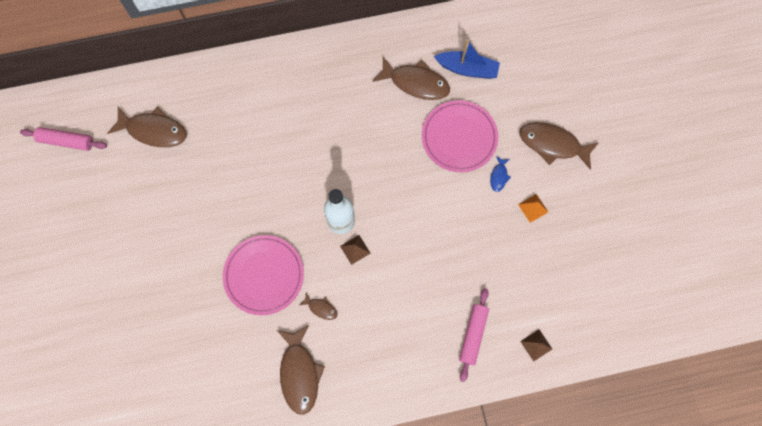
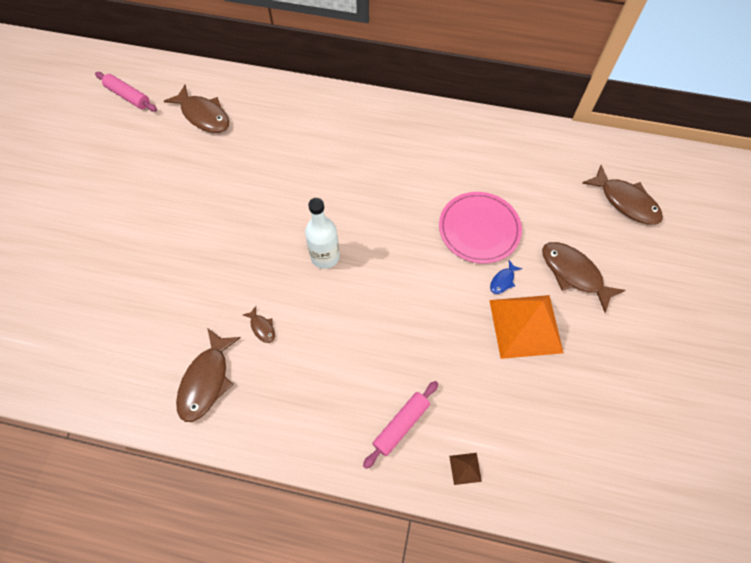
camera: 25 degrees right, 10 degrees down
(264, 275) = (226, 274): pink plate -> none
(355, 249) = (324, 288): brown pyramid -> none
(416, 83) = (460, 166): brown fish -> brown fish (625, 201)
(467, 69) = (516, 173): blue boat -> none
(533, 208) = (525, 325): orange pyramid -> orange pyramid, size x2.49

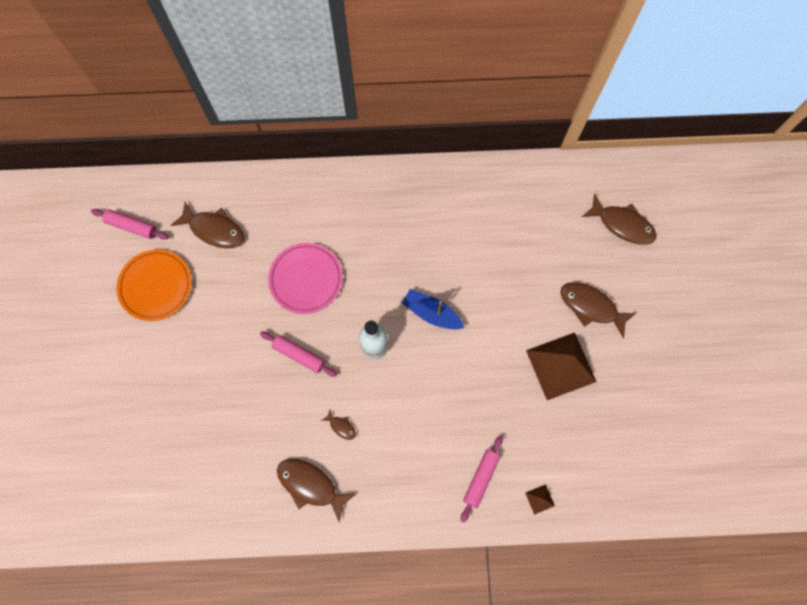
camera: 15 degrees left, 10 degrees up
(128, 151) = (156, 286): none -> orange plate
(206, 381) = (310, 485): brown fish -> brown fish turned 120 degrees clockwise
(243, 246) = (299, 355): none -> pink rolling pin
(395, 239) = (431, 313): none -> blue boat
(479, 229) = (501, 285): pink plate -> pink plate (306, 279)
(503, 281) = (533, 329): blue fish -> none
(525, 325) = (561, 365): orange pyramid -> brown pyramid

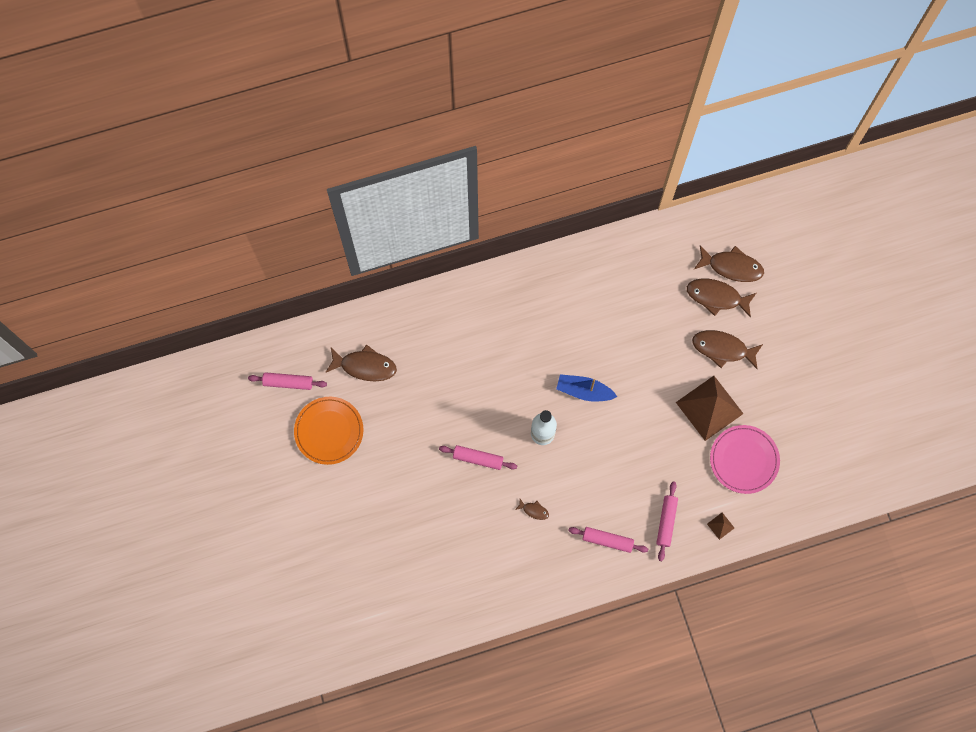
camera: 15 degrees left, 0 degrees up
(306, 279) = (463, 389): pink plate -> pink plate (744, 460)
(310, 485) = (522, 567): brown fish -> brown fish (716, 297)
(411, 481) = (607, 540): none -> pink rolling pin

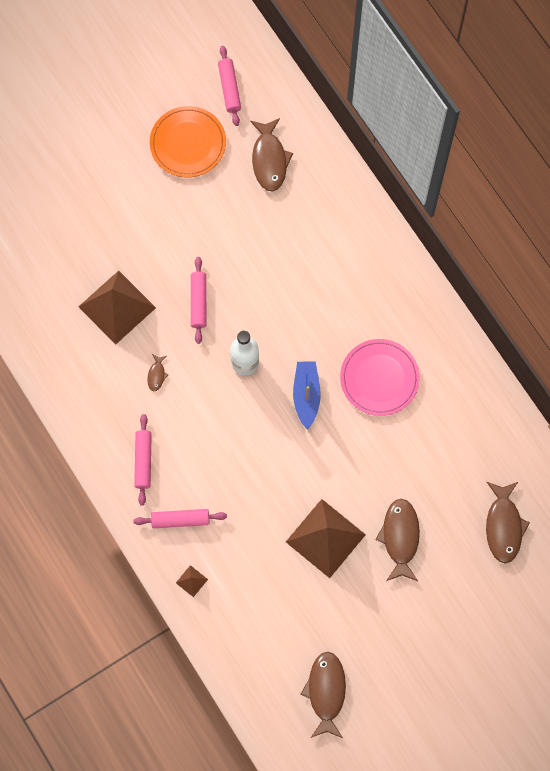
camera: 75 degrees right, 0 degrees up
(463, 529) = (117, 307): none -> brown pyramid
(716, 297) = (461, 517): brown fish -> brown fish (326, 692)
(744, 460) = (274, 590): pink plate -> pink plate (379, 378)

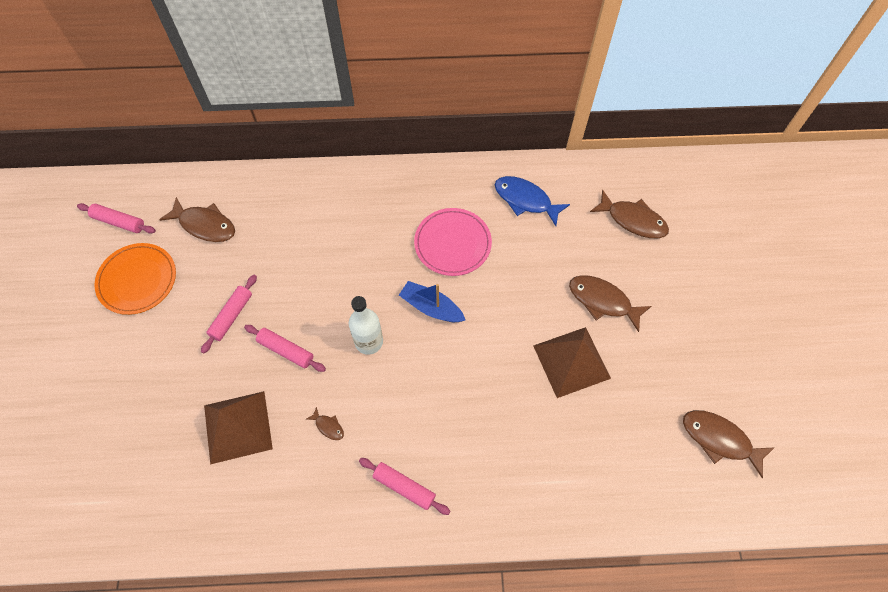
camera: 60 degrees left, 10 degrees down
(180, 520) = (483, 483): pink rolling pin -> pink rolling pin (231, 316)
(191, 581) = (550, 507): brown pyramid -> none
(465, 418) = (525, 200): none -> blue fish

